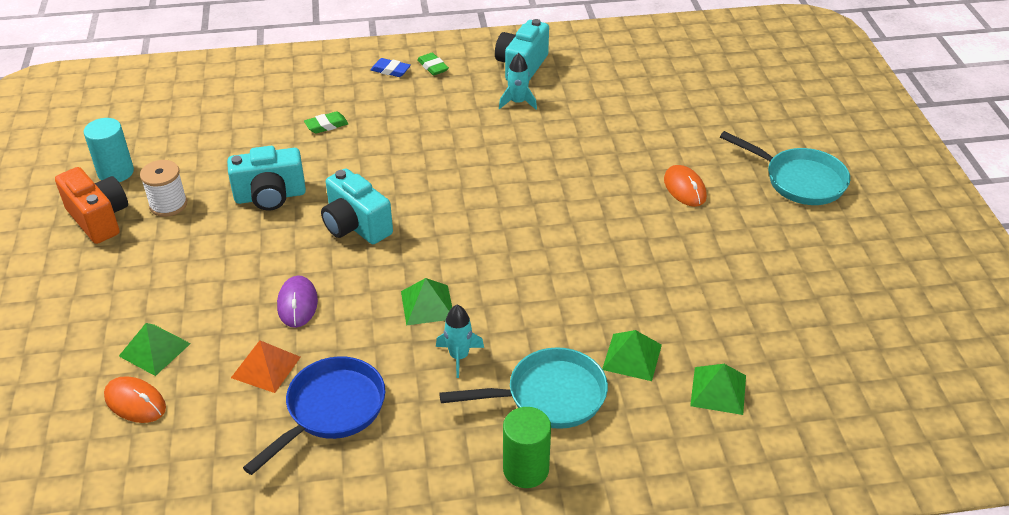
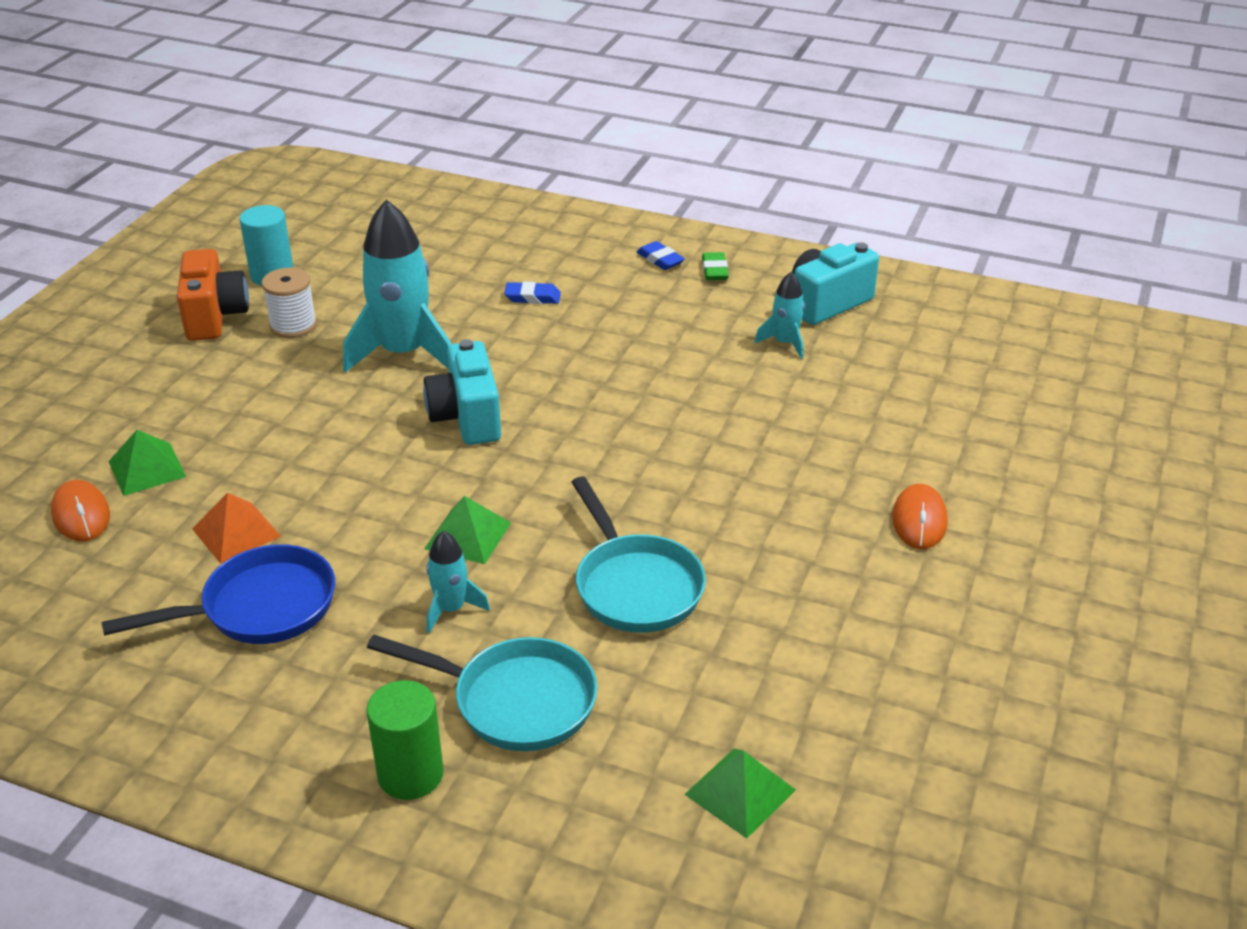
camera: 30 degrees right, 5 degrees down
(270, 196) = (403, 353): turquoise camera -> turquoise rocket
(297, 304) = (329, 478): purple mouse -> none
(326, 125) = (532, 297): green eraser -> blue eraser
(632, 357) = (661, 699): green pyramid -> none
(799, 180) = (1101, 569): turquoise pan -> turquoise pan (635, 585)

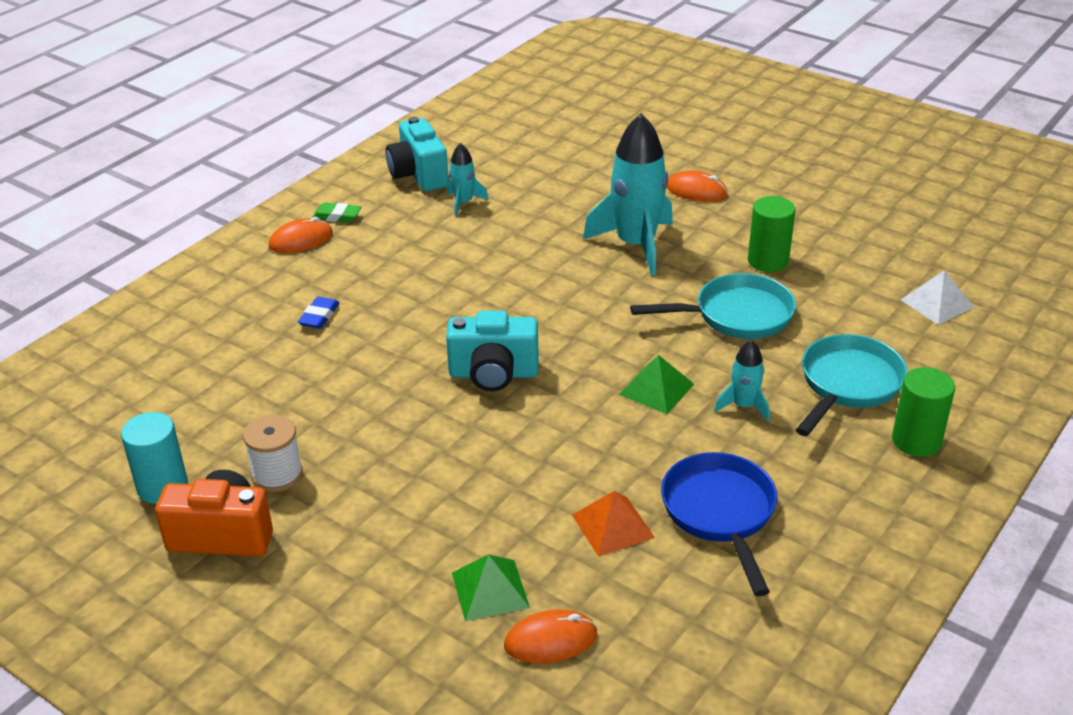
camera: 75 degrees left, 0 degrees up
(403, 353) = (371, 402): turquoise rocket -> turquoise rocket (635, 245)
(660, 260) = (301, 240): blue eraser -> orange mouse
(740, 792) = (937, 303): green pyramid -> white pyramid
(774, 604) = (768, 261): none -> green cylinder

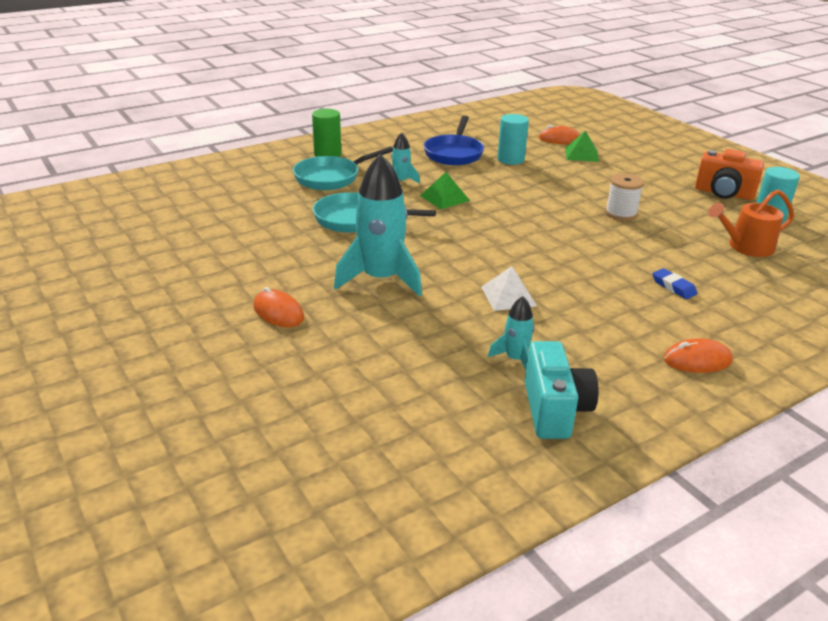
camera: 160 degrees left, 5 degrees down
(216, 409) = (746, 247): none -> orange watering can
(277, 475) = (695, 209): white spool -> white spool (621, 213)
(319, 316) = (673, 287): blue eraser -> blue eraser turned 75 degrees counterclockwise
(337, 216) = (658, 378): green eraser -> none
(493, 374) = (545, 225): turquoise camera -> none
(612, 526) = (510, 159): orange pyramid -> turquoise cylinder
(768, 261) = (292, 244): green cylinder -> none
(937, 303) = (219, 198): white pyramid -> white pyramid (508, 296)

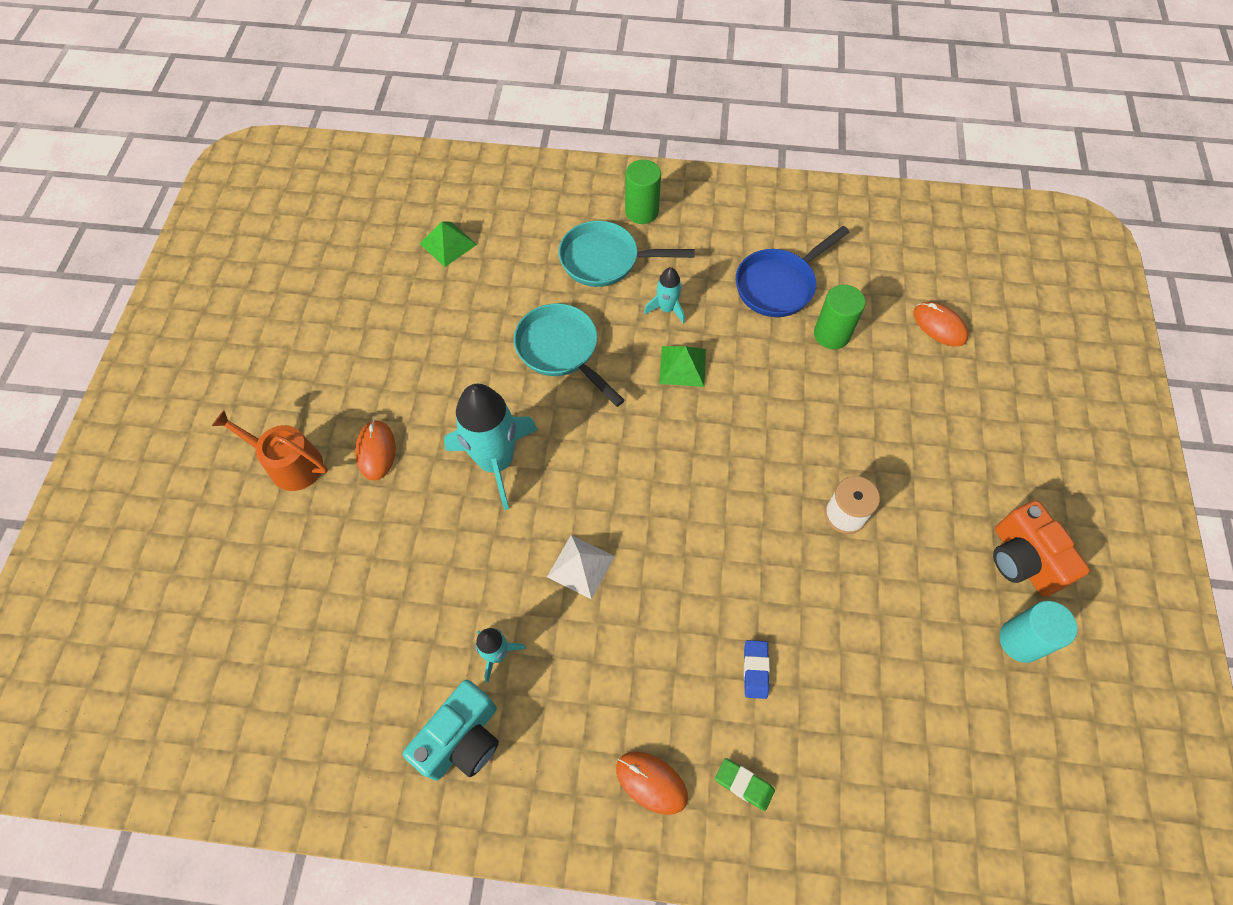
camera: 40 degrees right, 30 degrees up
(510, 159) = (831, 334): turquoise cylinder -> green cylinder
(581, 154) = (931, 373): green pyramid -> green pyramid (448, 244)
(743, 332) = (744, 784): none -> green eraser
(746, 247) = (921, 668): orange watering can -> orange watering can (289, 464)

